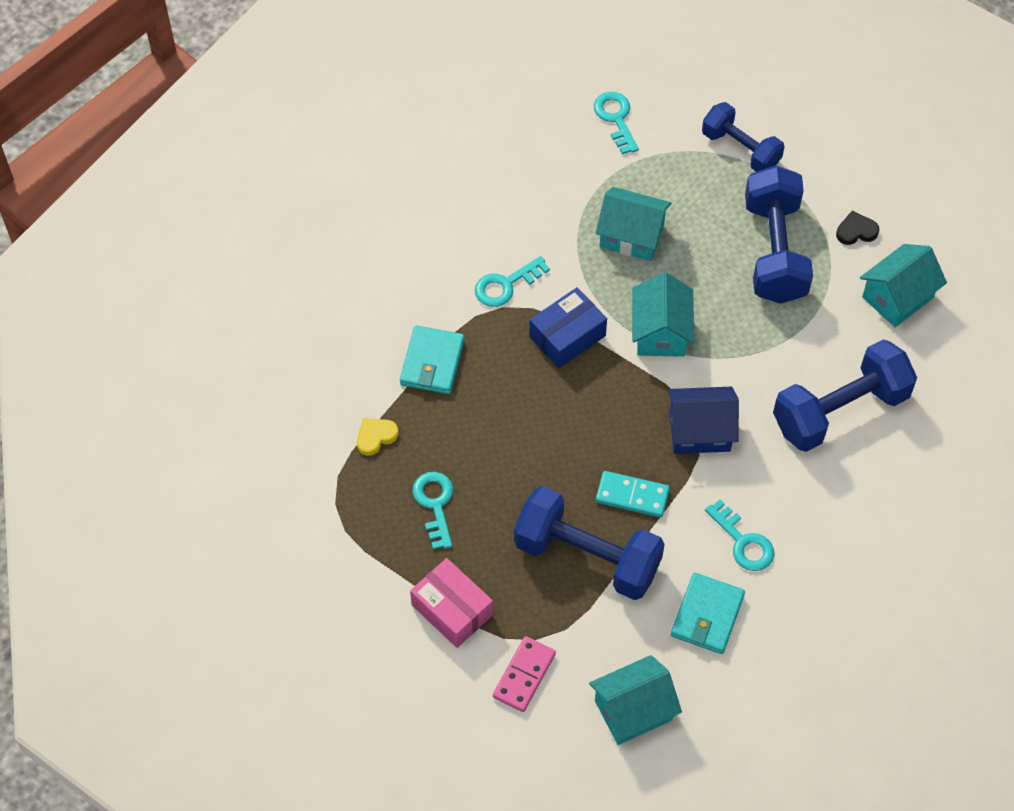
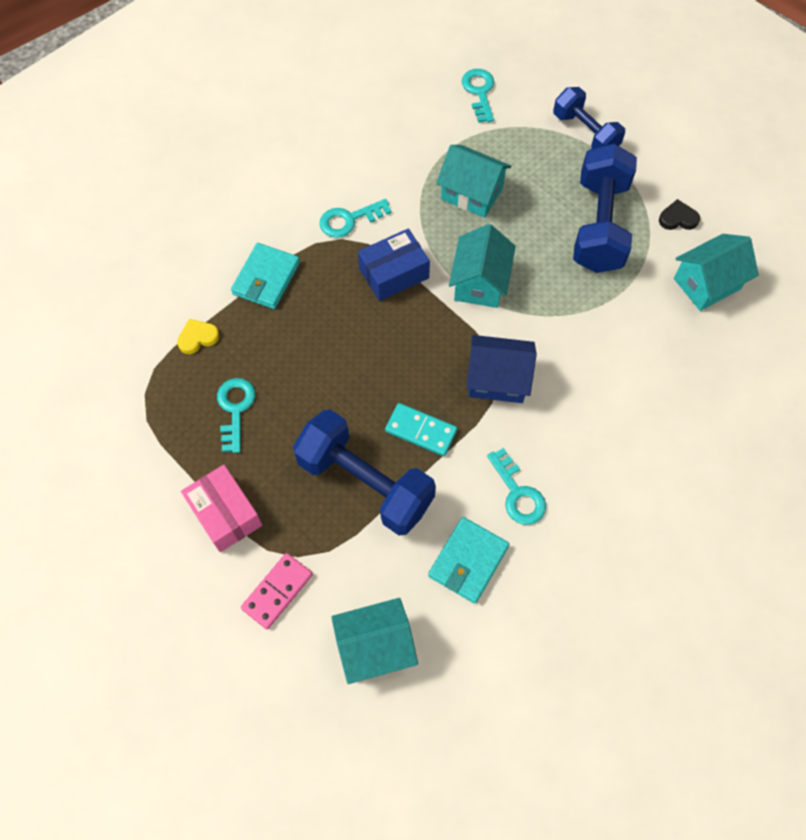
camera: 10 degrees right, 5 degrees up
(840, 411) = (634, 381): blue dumbbell -> none

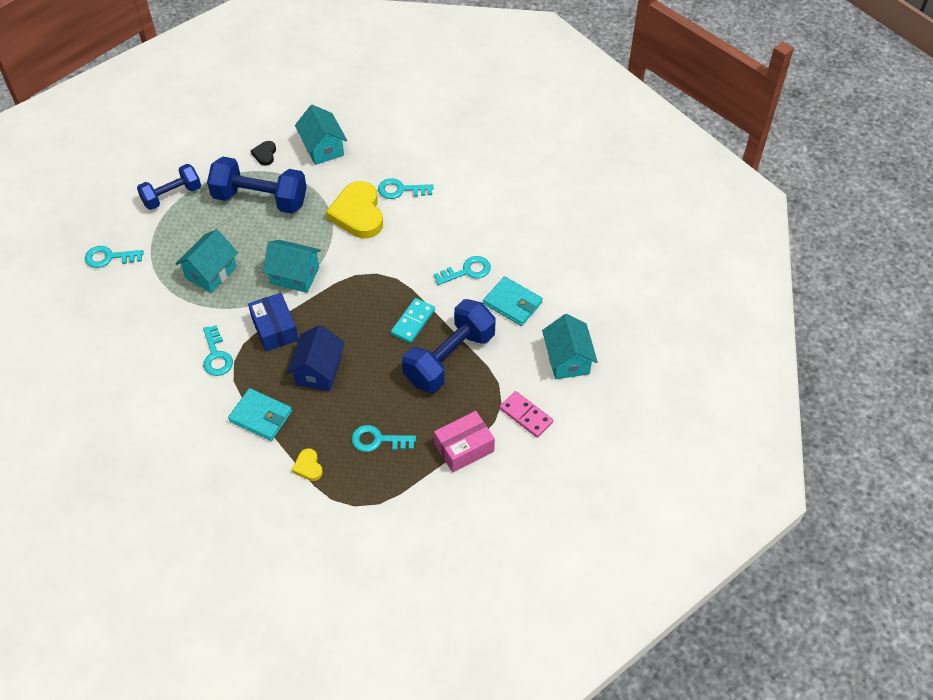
camera: 85 degrees left, 10 degrees down
(497, 379) = (379, 273): blue house -> blue house (318, 371)
(597, 341) = (358, 213): none -> yellow heart
(651, 390) = (400, 190): none -> turquoise key

